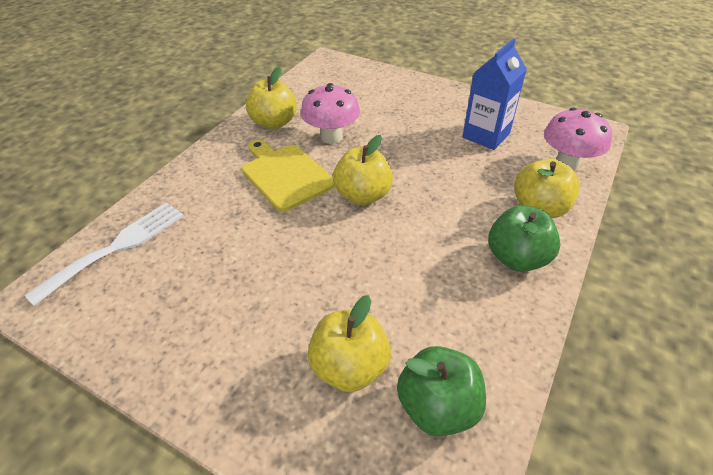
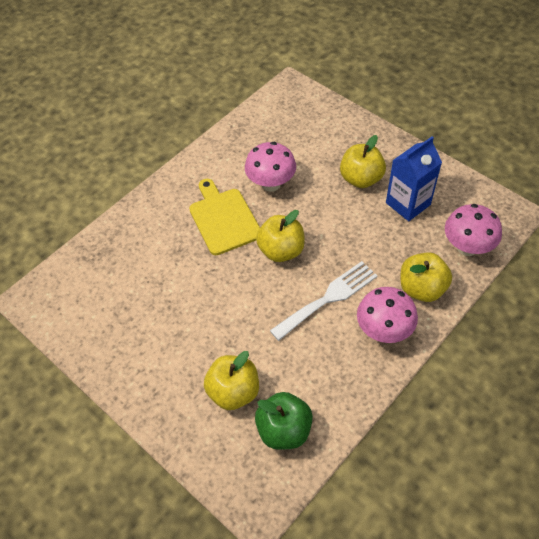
camera: 15 degrees right, 10 degrees up
(117, 247) = (88, 266): white fork -> white fork (328, 298)
(274, 123) = (225, 159): yellow apple -> yellow apple (361, 179)
(516, 258) = (383, 330): green apple -> pink mushroom

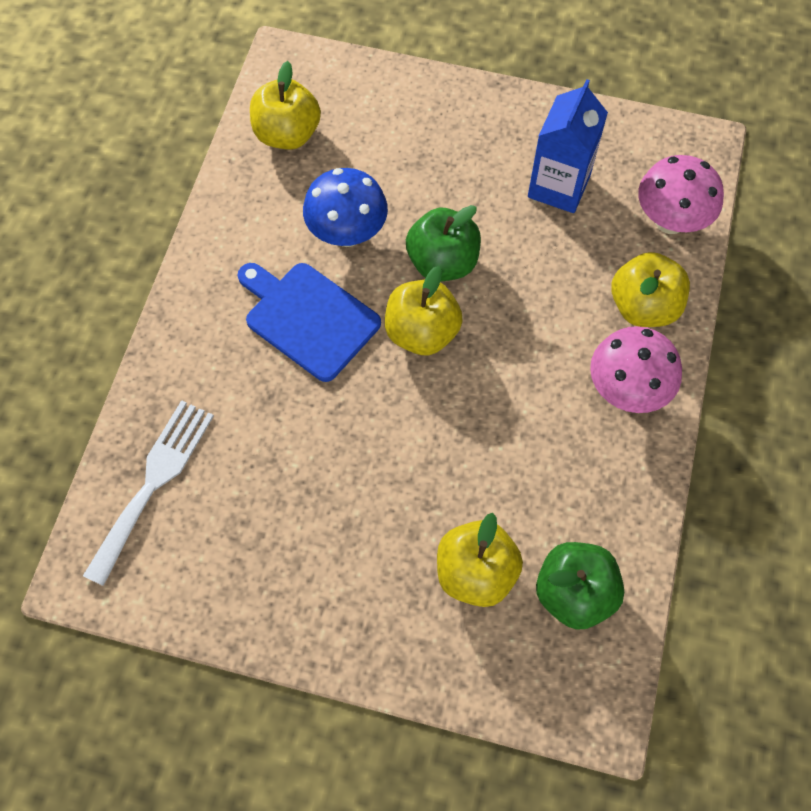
camera: 30 degrees left, 10 degrees up
(223, 219) = (308, 318): yellow cutting board -> blue cutting board
(271, 184) = (347, 233): pink mushroom -> blue mushroom
(315, 218) = (442, 262): none -> green apple
(328, 298) = (527, 376): white fork -> white fork (153, 482)
(361, 179) = (473, 173): yellow apple -> yellow apple (287, 134)

